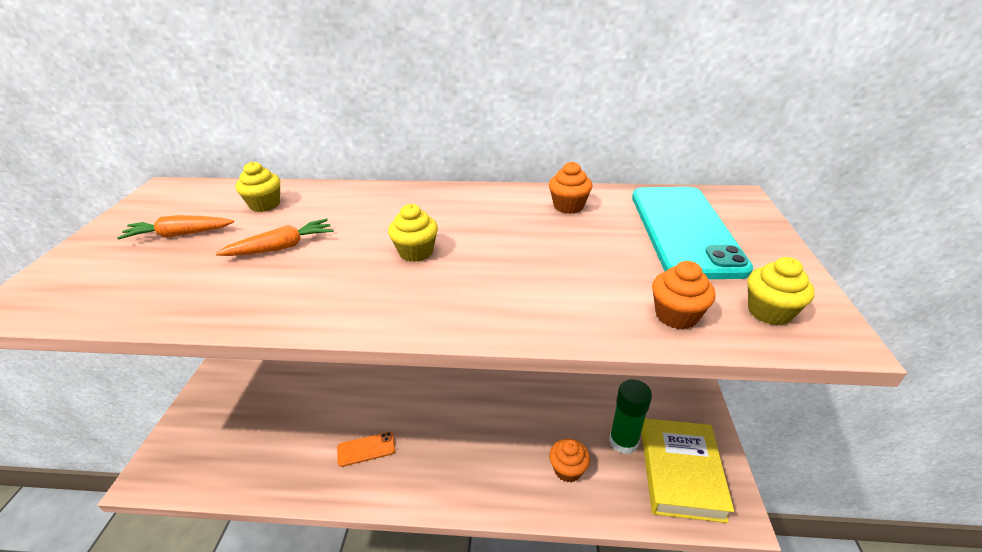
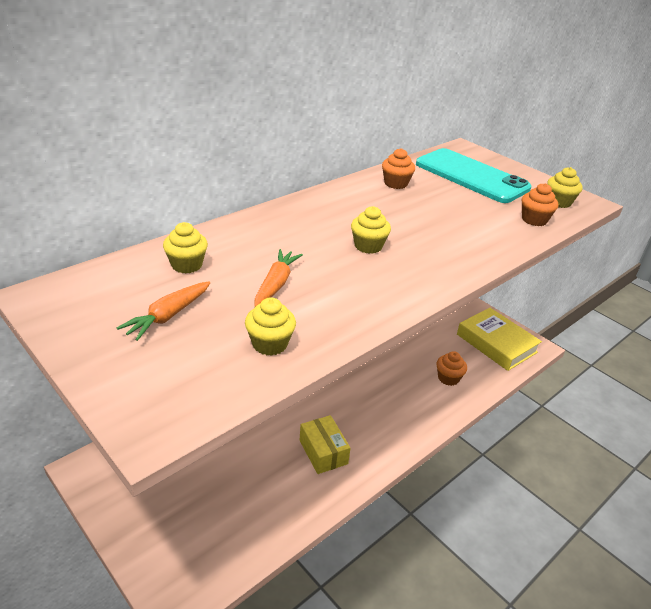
camera: 50 degrees left, 0 degrees up
(177, 291) = (270, 344): none -> yellow cupcake
(366, 449) = (323, 452): orange phone -> yellow box
(623, 441) = (455, 345): green glue stick -> none

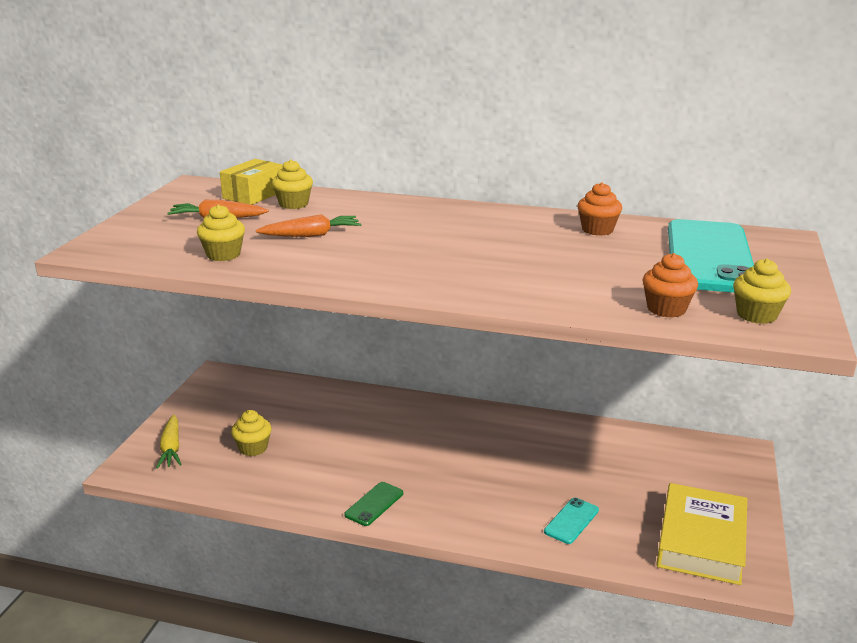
camera: 60 degrees right, 10 degrees down
(175, 554) = (171, 448): none -> yellow carrot
(323, 452) = (353, 476): yellow box -> yellow box (254, 195)
(365, 457) = (374, 504): none -> green phone
(368, 246) = (436, 249): yellow cupcake -> yellow cupcake (253, 448)
(448, 378) = (571, 521): orange cupcake -> turquoise phone

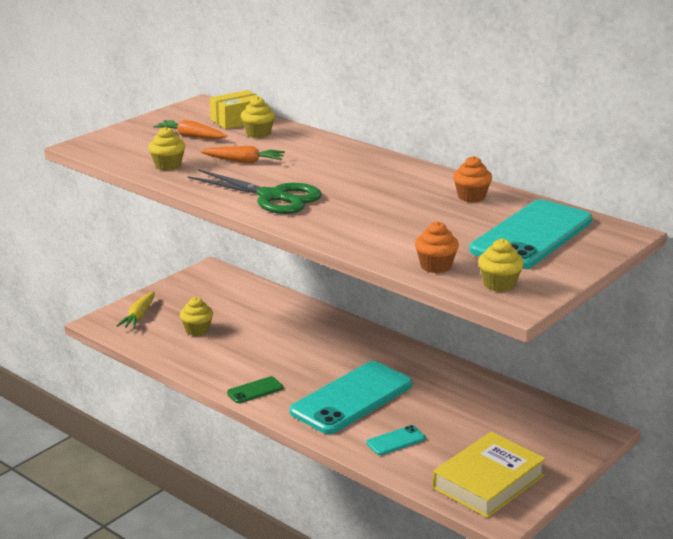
camera: 25 degrees right, 0 degrees up
(390, 267) = (272, 197): none -> green scissors
(484, 484) = (351, 398): none -> turquoise phone

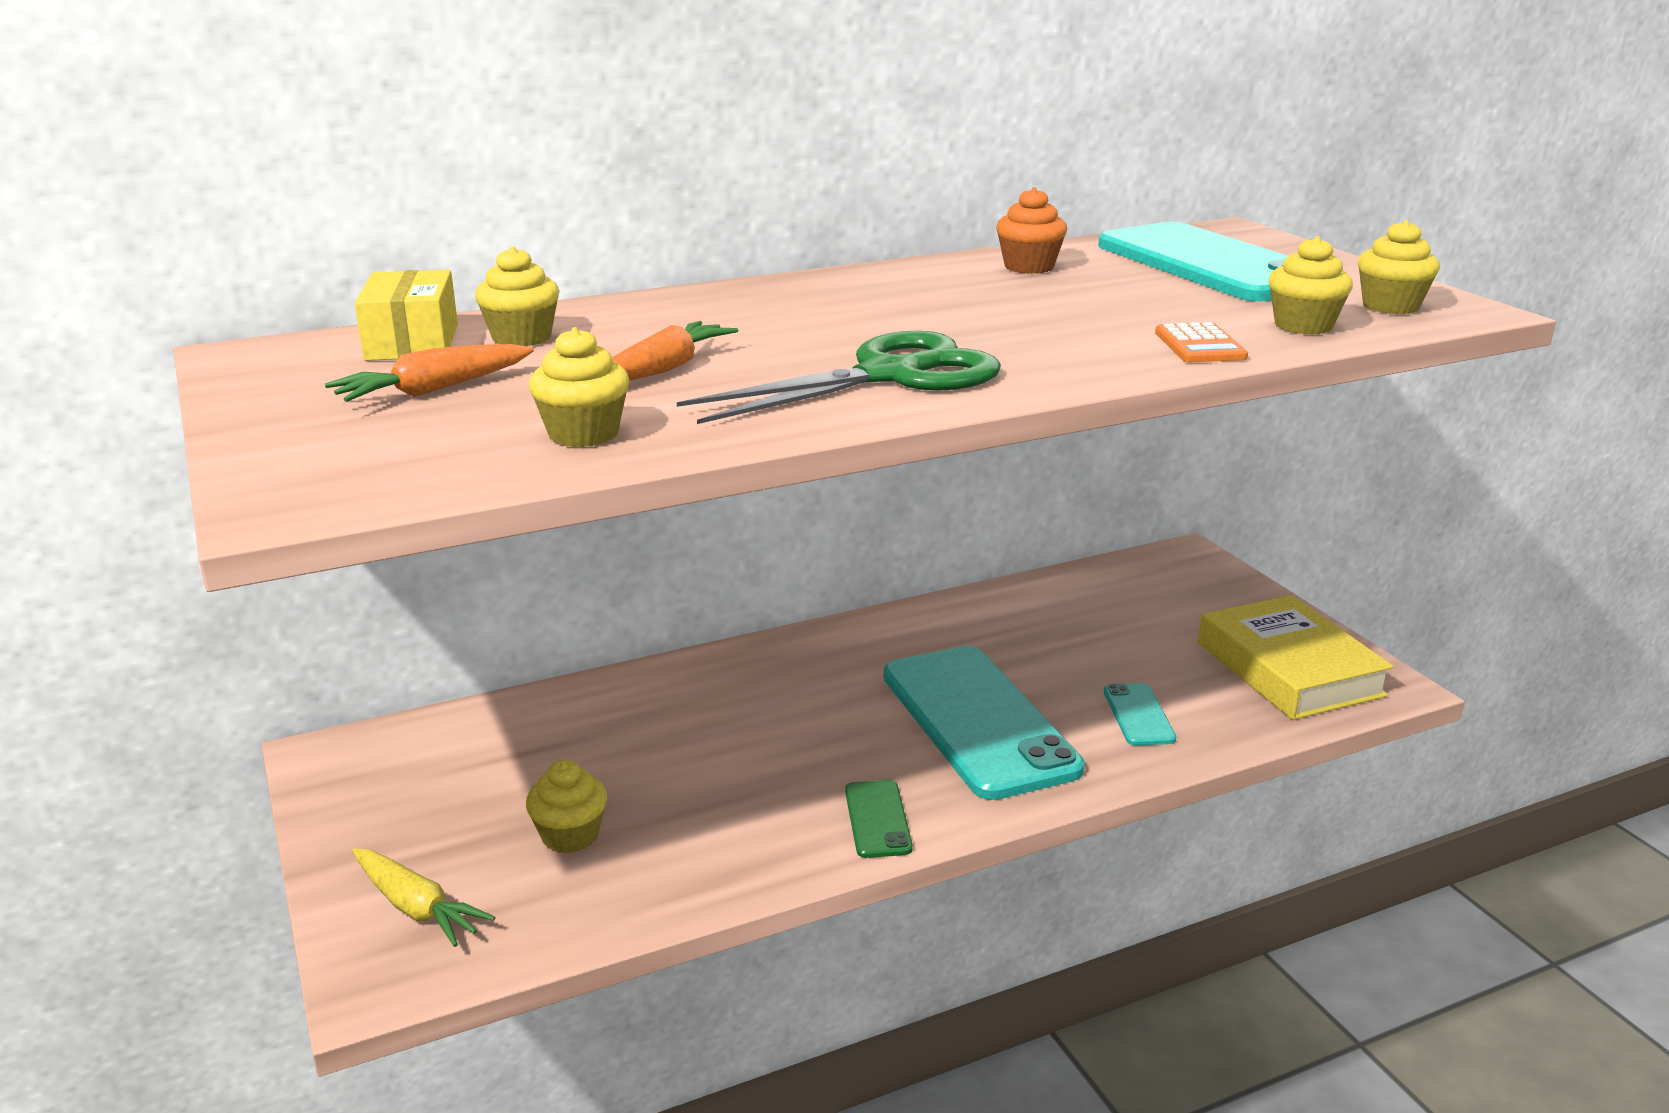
camera: 65 degrees left, 0 degrees up
(376, 247) = (1199, 345): none -> orange calculator
(435, 266) = (1303, 326): orange cupcake -> yellow cupcake

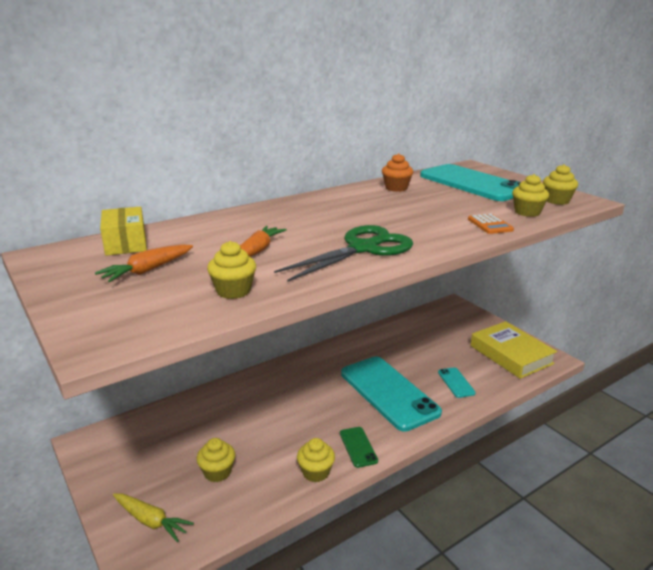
camera: 10 degrees left, 0 degrees up
(522, 338) = (179, 238): yellow cupcake -> yellow cupcake (315, 472)

